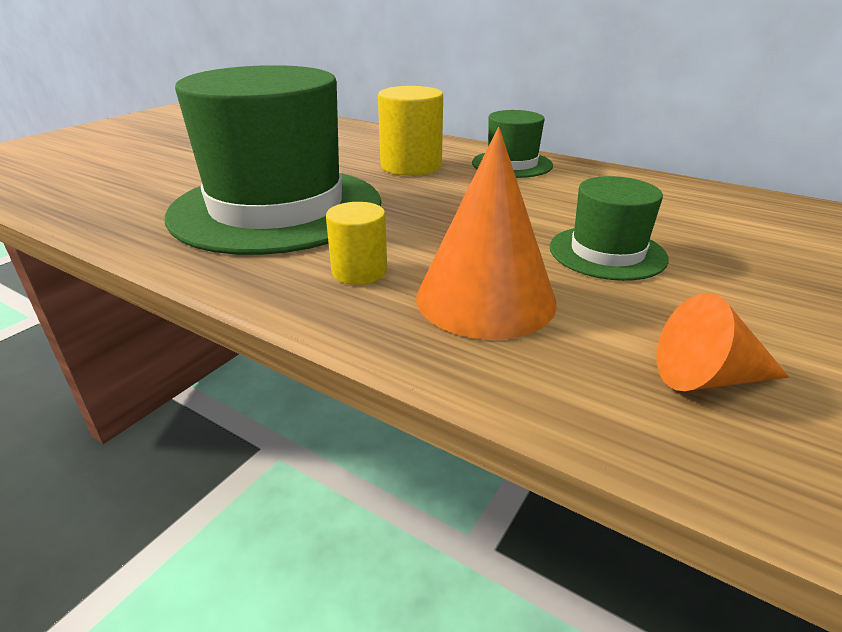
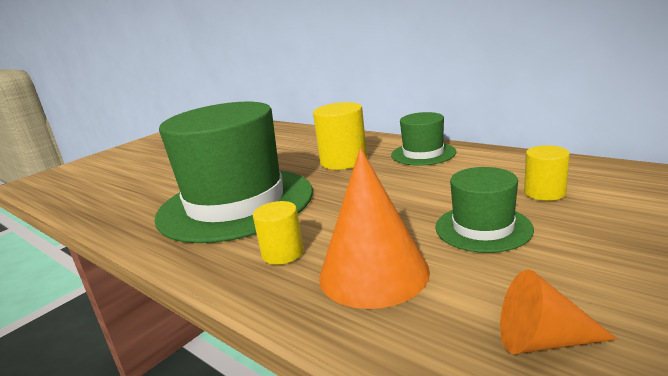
camera: 10 degrees right, 10 degrees down
(669, 217) = (544, 193): none -> yellow cylinder

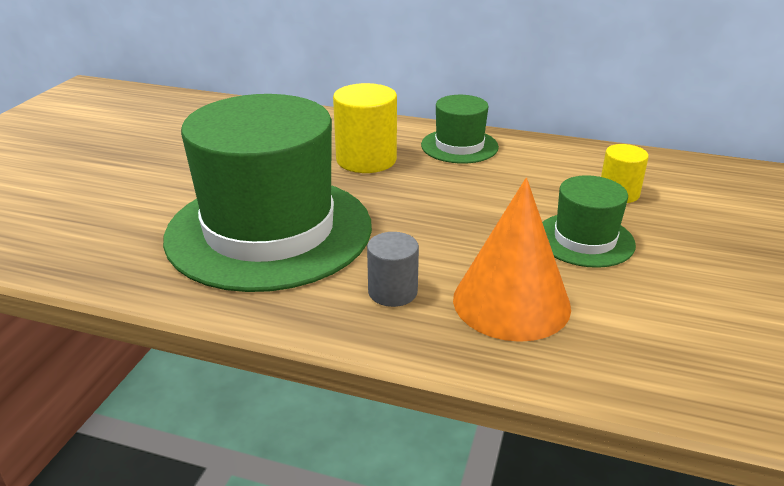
camera: 25 degrees left, 10 degrees up
(283, 253) = (392, 292): yellow cylinder -> grey cylinder
(543, 340) = (697, 344): orange cone -> none

